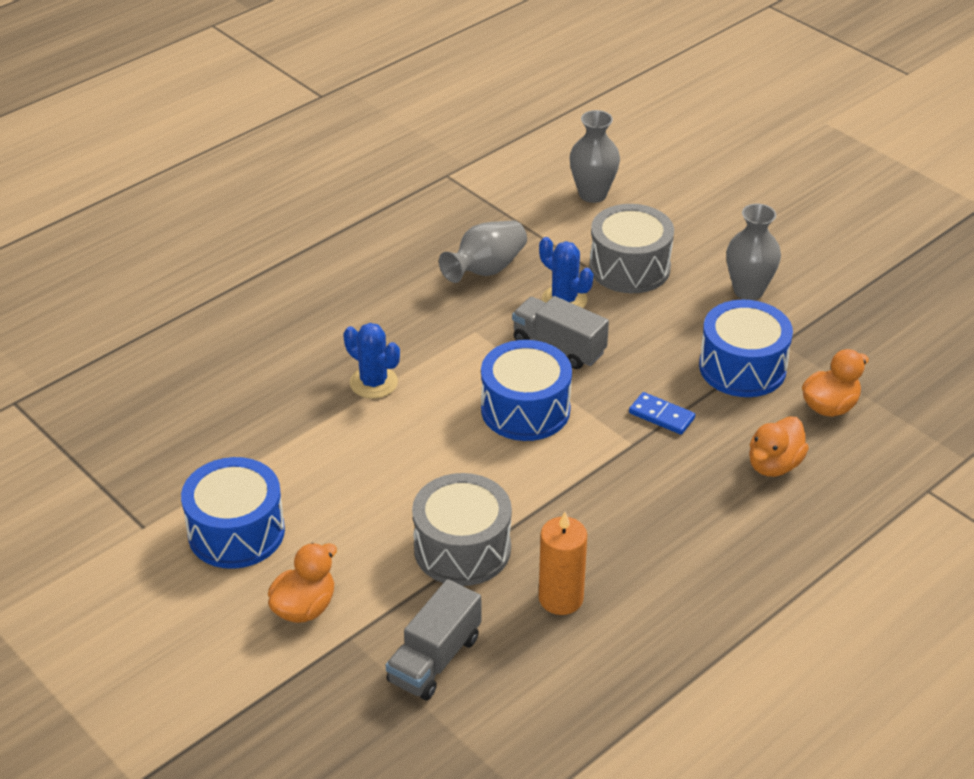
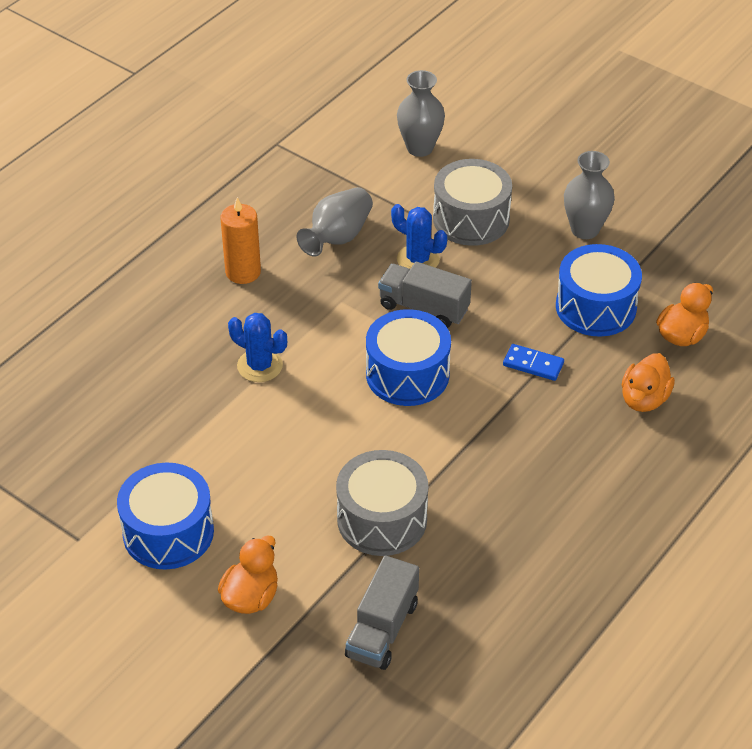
camera: 10 degrees left, 5 degrees up
(561, 598) = (482, 554): orange candle -> orange candle (243, 272)

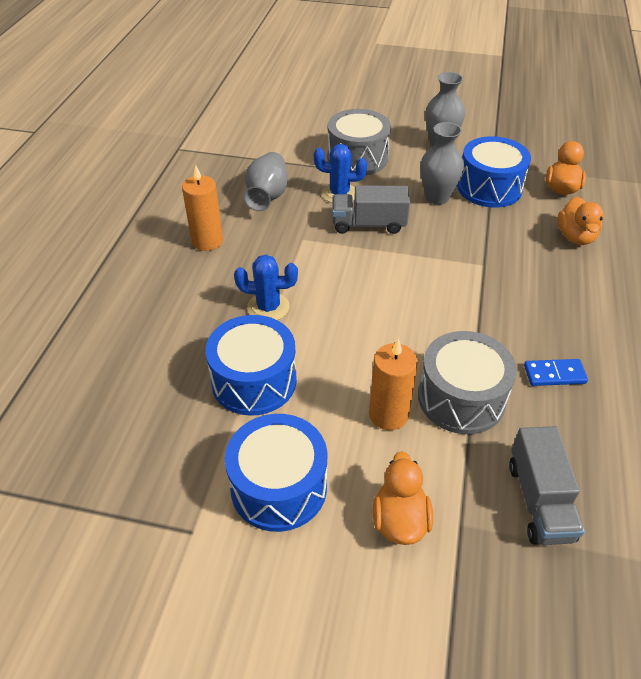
camera: 25 degrees left, 0 degrees up
(303, 508) = (388, 414): none -> orange candle
(407, 374) = (393, 275): blue drum -> blue drum (254, 381)
(420, 148) = (287, 125): grey vase -> grey vase (437, 197)
(533, 364) = (479, 238): blue domino -> blue domino (554, 374)

